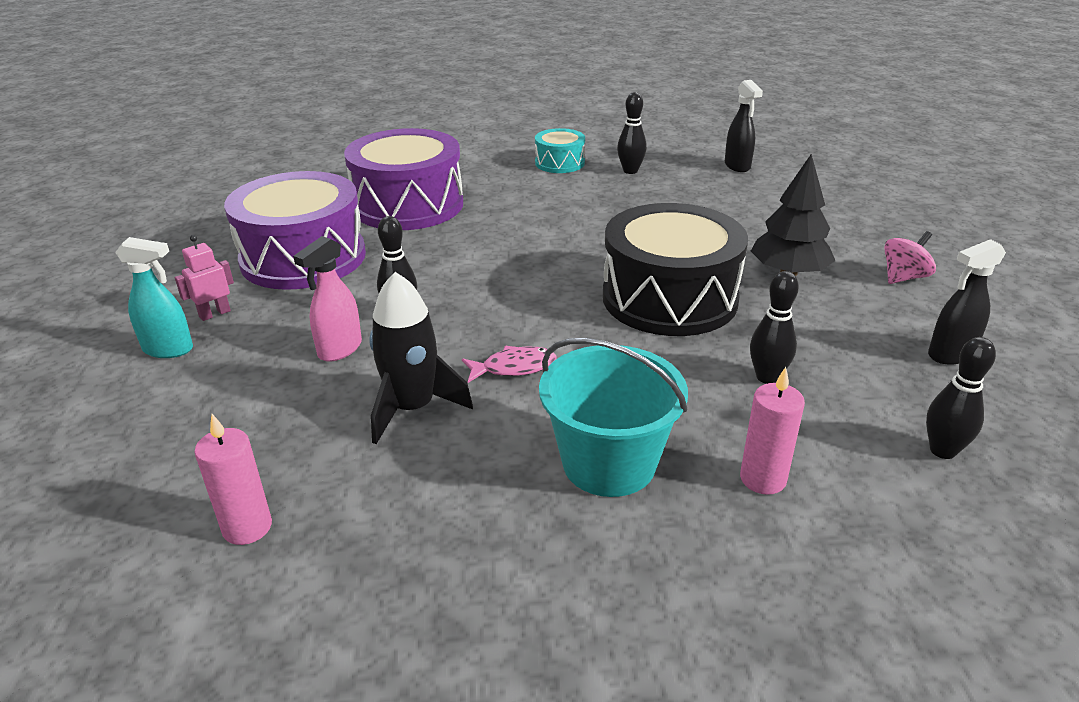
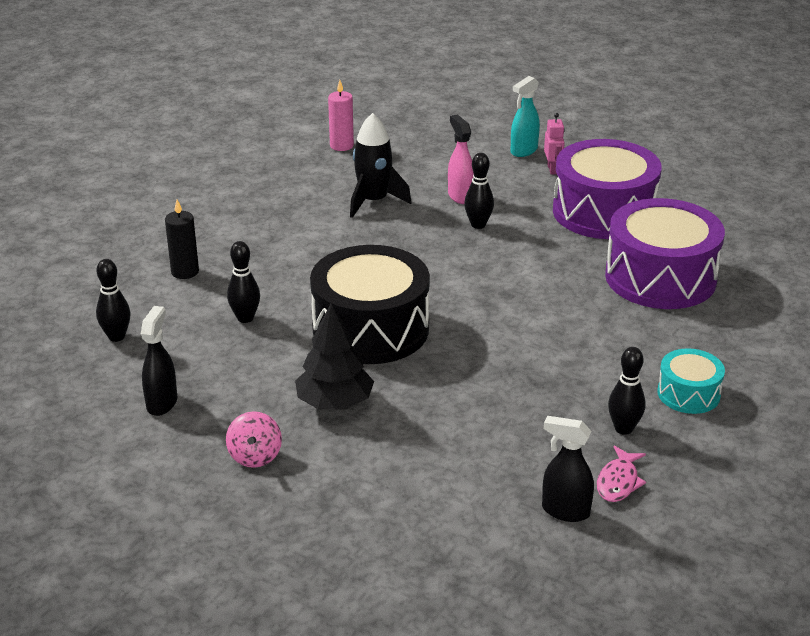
camera: 125 degrees right, 0 degrees up
(514, 367) = (370, 241): pink fish -> pink fish (618, 482)
(609, 463) = (256, 237): turquoise bucket -> none
(763, 479) = (185, 272): pink candle -> black candle

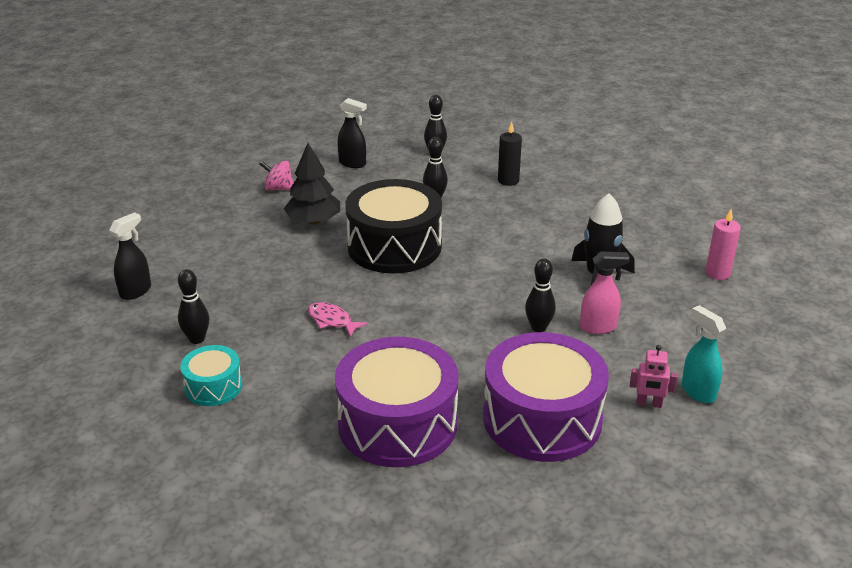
camera: 105 degrees right, 0 degrees up
(618, 482) = (143, 321): pink fish -> pink fish (332, 320)

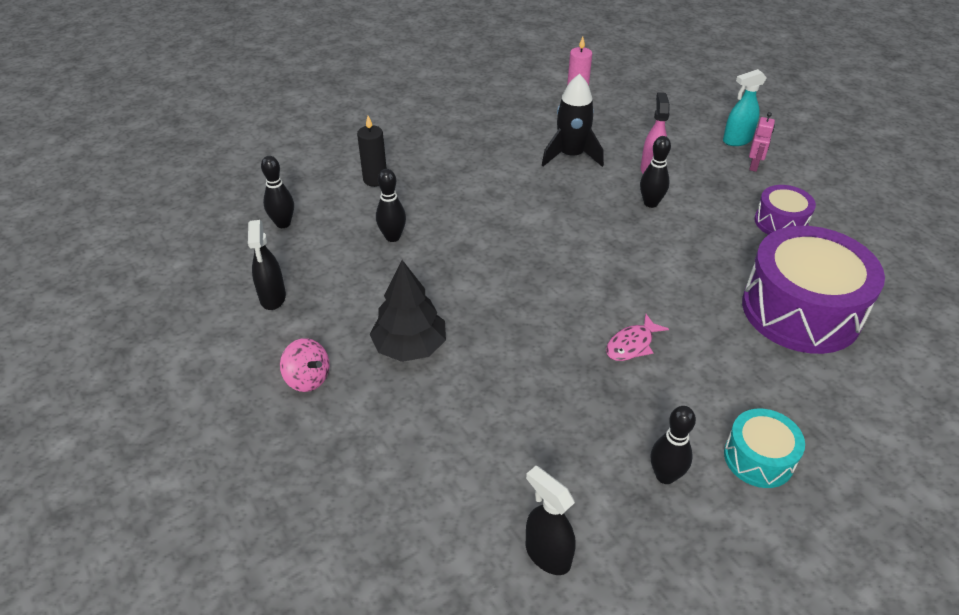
camera: 80 degrees left, 10 degrees up
(278, 188) = (308, 378): pink spinning top -> pink spinning top turned 75 degrees counterclockwise
(353, 163) = (273, 298): black spray bottle -> black spray bottle turned 135 degrees clockwise
(394, 246) = (489, 280): black drum -> none
(542, 419) = (780, 222): purple drum -> purple drum, size x0.50

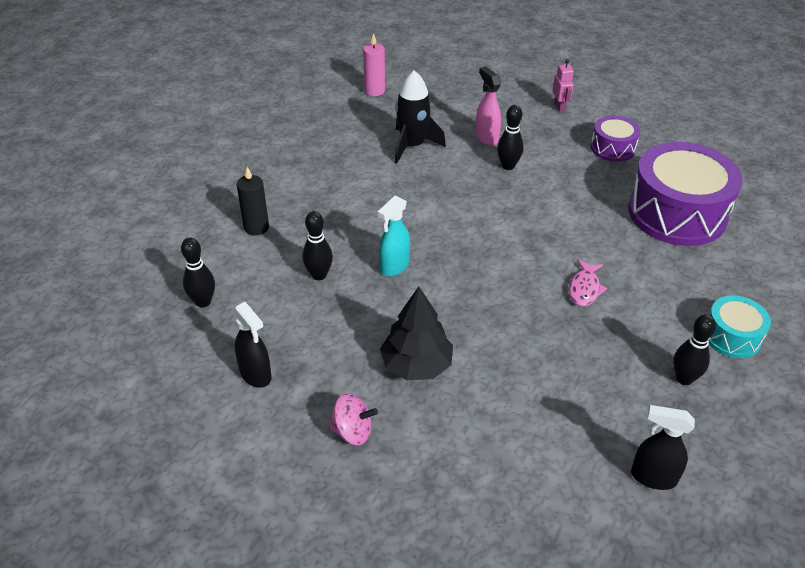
camera: 30 degrees left, 0 degrees up
(736, 140) = (531, 90): turquoise spray bottle -> turquoise spray bottle (394, 266)

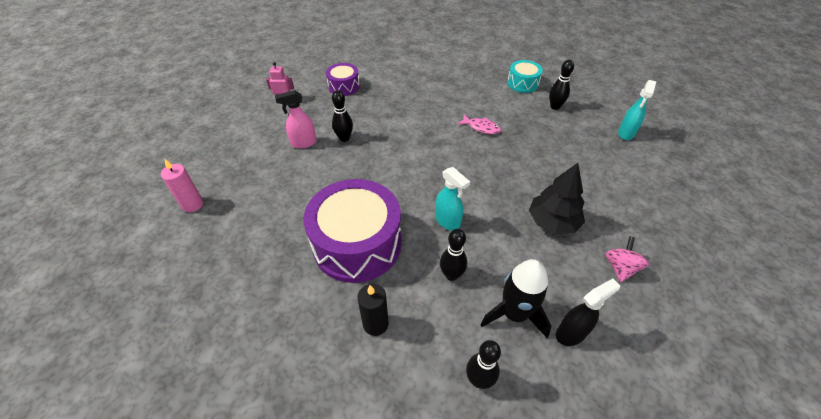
camera: 80 degrees left, 5 degrees up
(412, 146) = (294, 189): black rocket -> black rocket (514, 314)
(653, 477) = (626, 133): black spray bottle -> turquoise spray bottle
(677, 213) = (418, 77): purple drum -> purple drum (357, 244)

